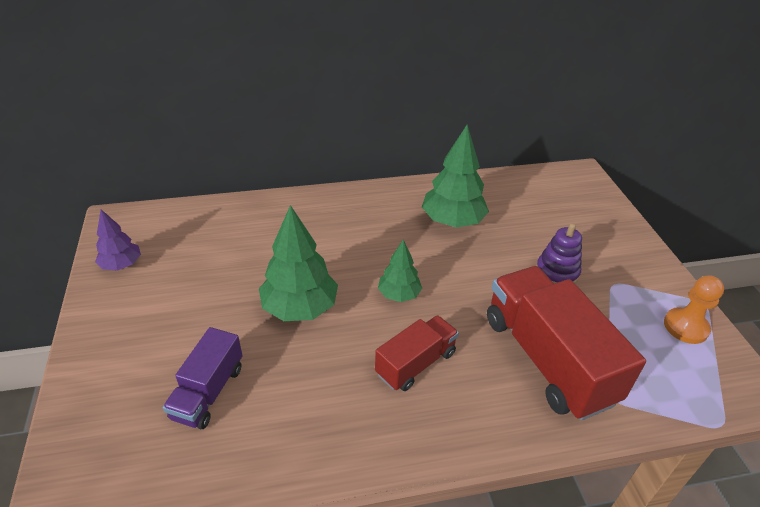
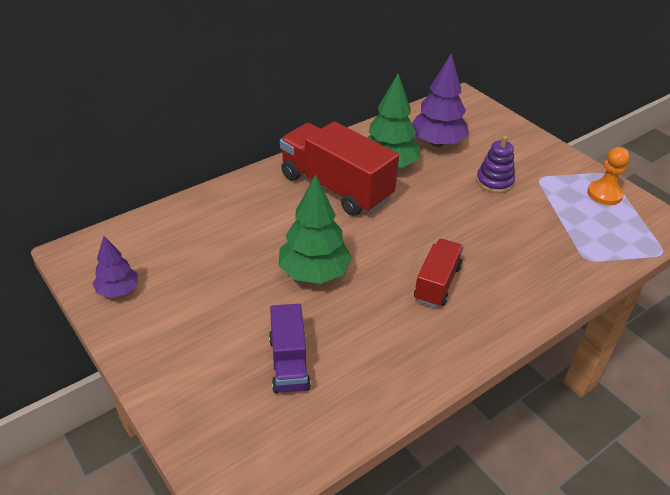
camera: 25 degrees left, 0 degrees up
(399, 294) = (387, 236): green tree -> none
(520, 213) = (437, 143): none -> purple tree
(547, 359) = (528, 247): red truck -> red truck (335, 187)

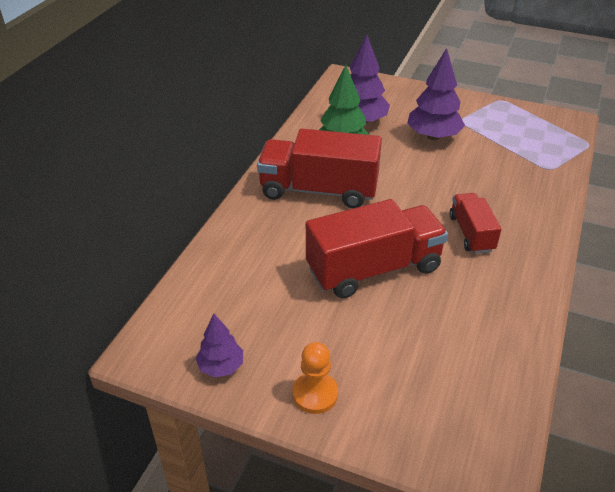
camera: 30 degrees left, 0 degrees up
(289, 363) = (428, 351): purple truck -> none
(314, 273) = (374, 269): green tree -> red truck
(494, 182) = (433, 136): purple stacking toy -> purple tree
(604, 194) = (514, 115): orange pawn -> orange pawn (315, 394)

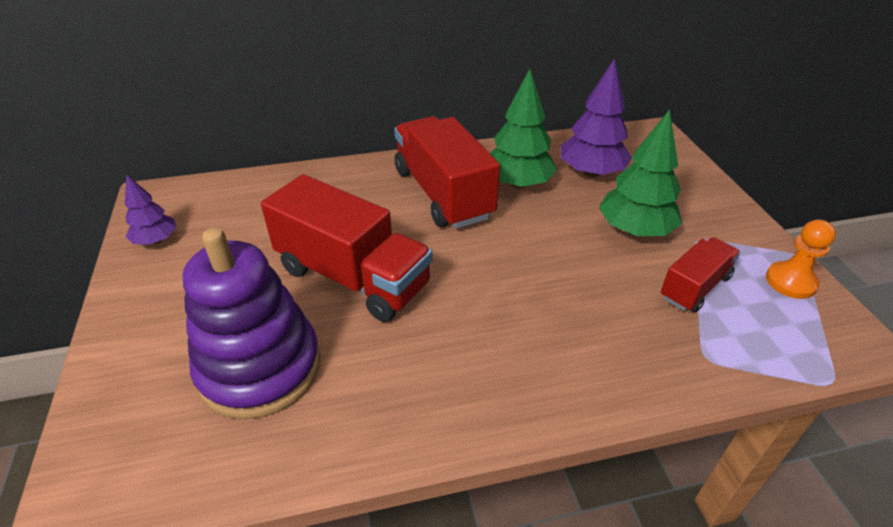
camera: 55 degrees right, 0 degrees up
(315, 394) = (147, 309): orange pawn -> orange pawn (790, 282)
(431, 346) = (260, 367): none -> purple stacking toy
(433, 136) = (635, 230): purple tree -> green tree
(471, 233) = (483, 330): red truck -> red truck (694, 287)

